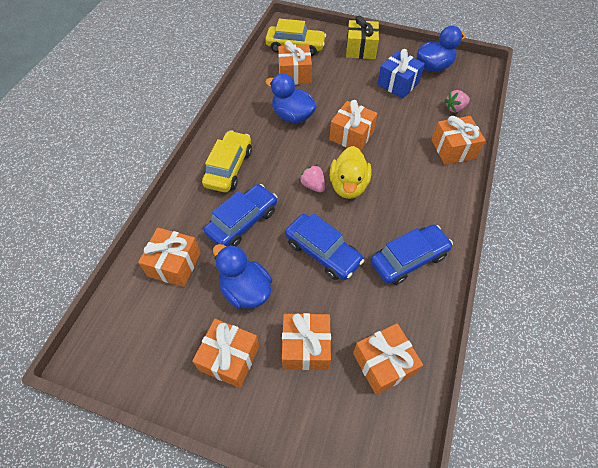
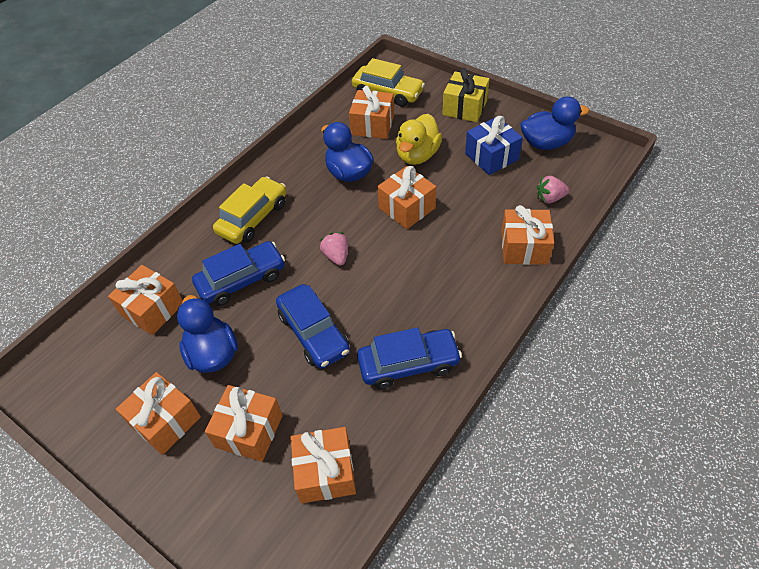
camera: 20 degrees right, 5 degrees down
(348, 186) = (377, 265): yellow duck -> yellow duck (417, 155)

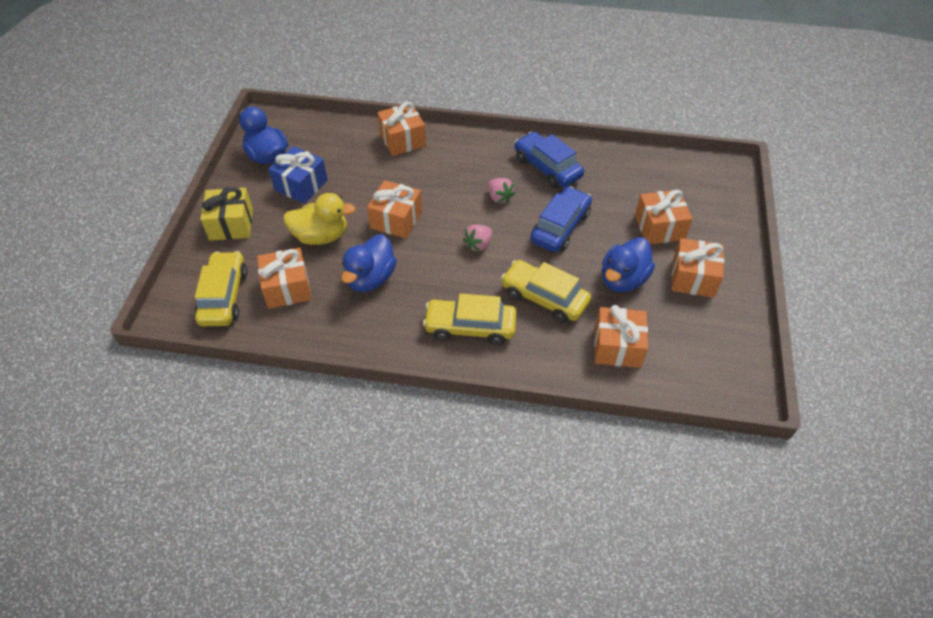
camera: 120 degrees left, 0 degrees up
(242, 280) = (544, 298): blue car -> yellow car
(325, 472) = (651, 178): orange gift -> none
(550, 198) = (339, 139): pink strawberry -> pink strawberry (499, 198)

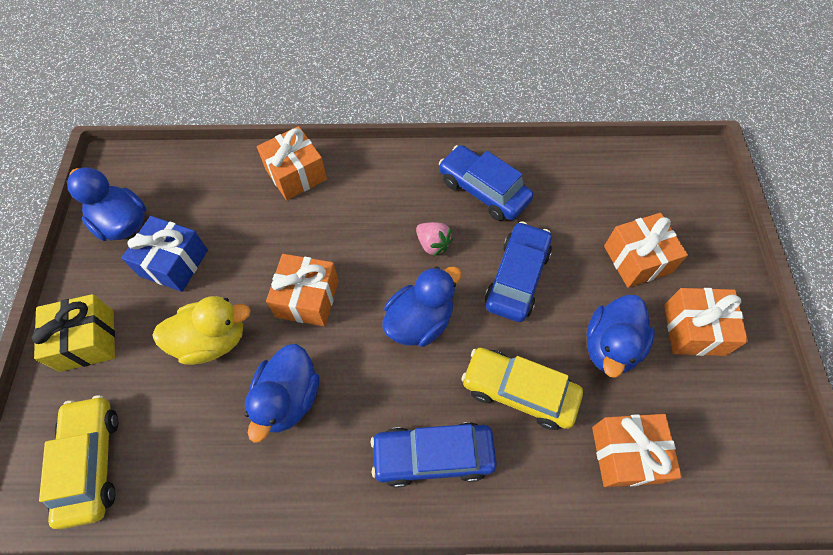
camera: 10 degrees left, 10 degrees up
(287, 288) = (178, 433): orange gift -> none
(470, 327) = (433, 456): yellow car -> blue car
(478, 245) = (419, 321): pink strawberry -> blue duck

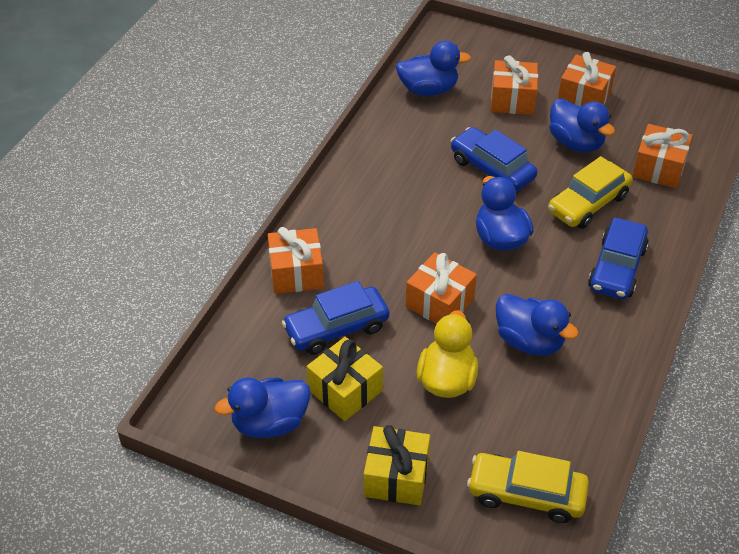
camera: 65 degrees left, 15 degrees down
(174, 263) = (345, 390): blue gift -> yellow gift
(433, 244) = (431, 206): pink strawberry -> none
(483, 190) = (396, 157): blue car -> blue car (336, 328)
(598, 180) = (428, 90): none -> blue duck

